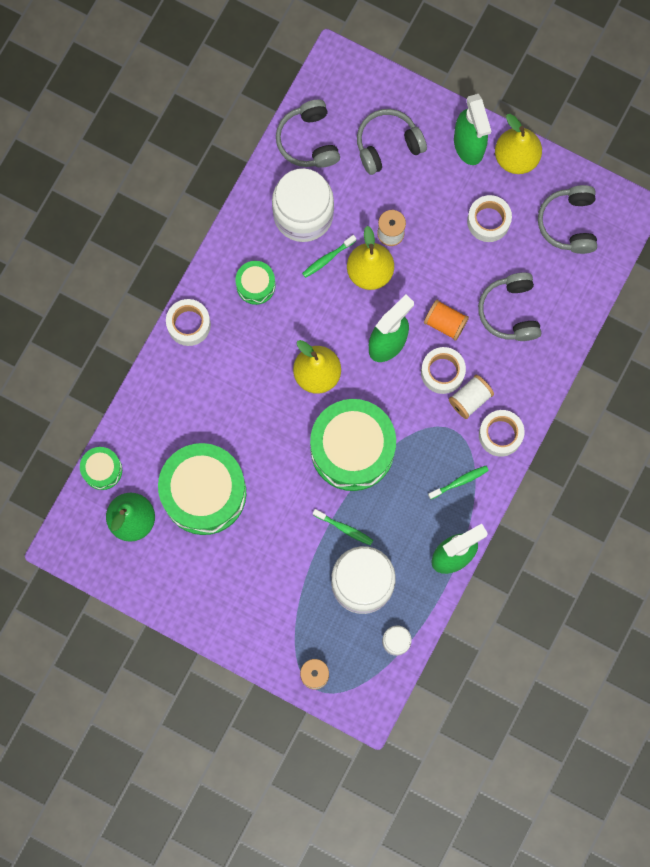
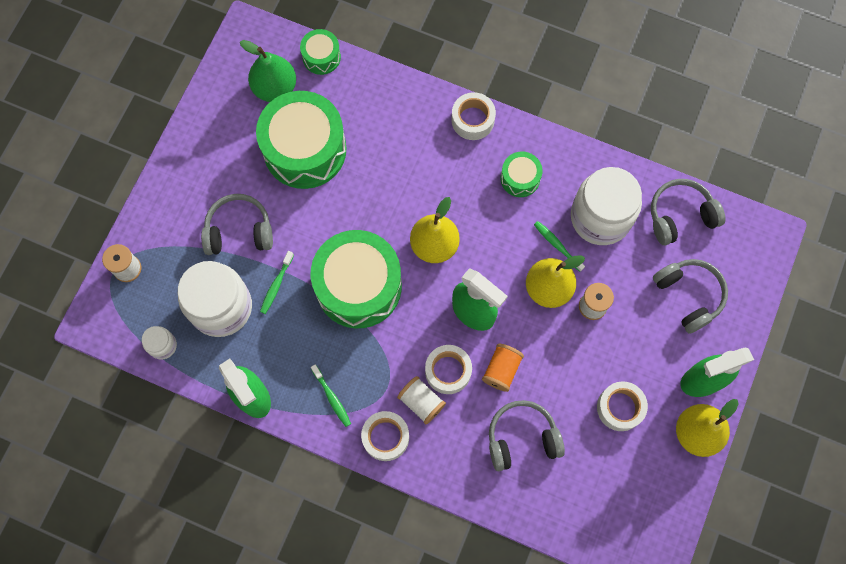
camera: 85 degrees right, 5 degrees down
(569, 223) = (630, 497): grey headphones -> grey headphones (239, 231)

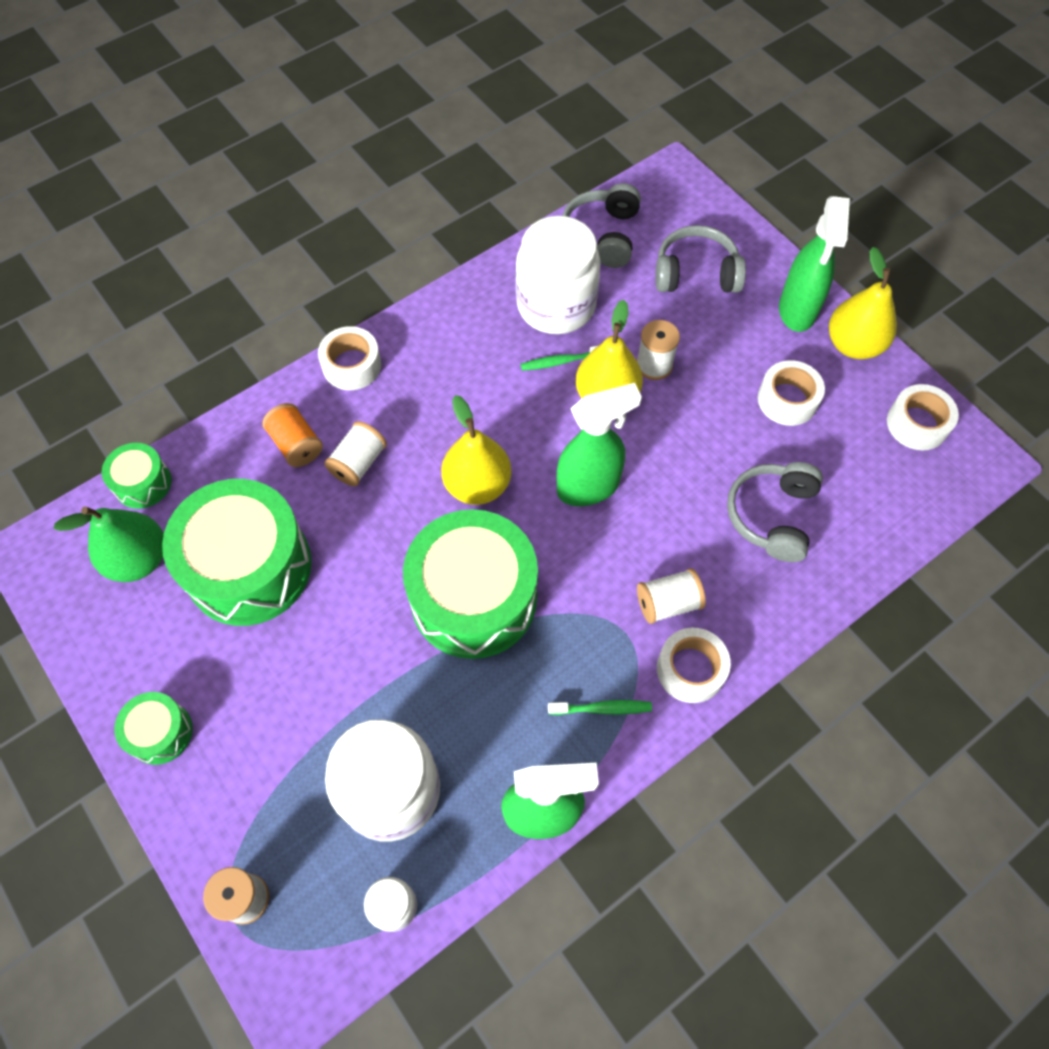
camera: 60 degrees left, 10 degrees down
(239, 231) = (299, 708): grey headphones -> none
(276, 285) = (407, 699): green toothbrush -> none
(407, 167) = (358, 463): none -> white spool
(448, 371) = (645, 552): white tape -> white tape (917, 424)
(501, 370) = (676, 494): orange spool -> orange spool (296, 444)
(520, 178) = (457, 356): green drum -> green drum (160, 732)

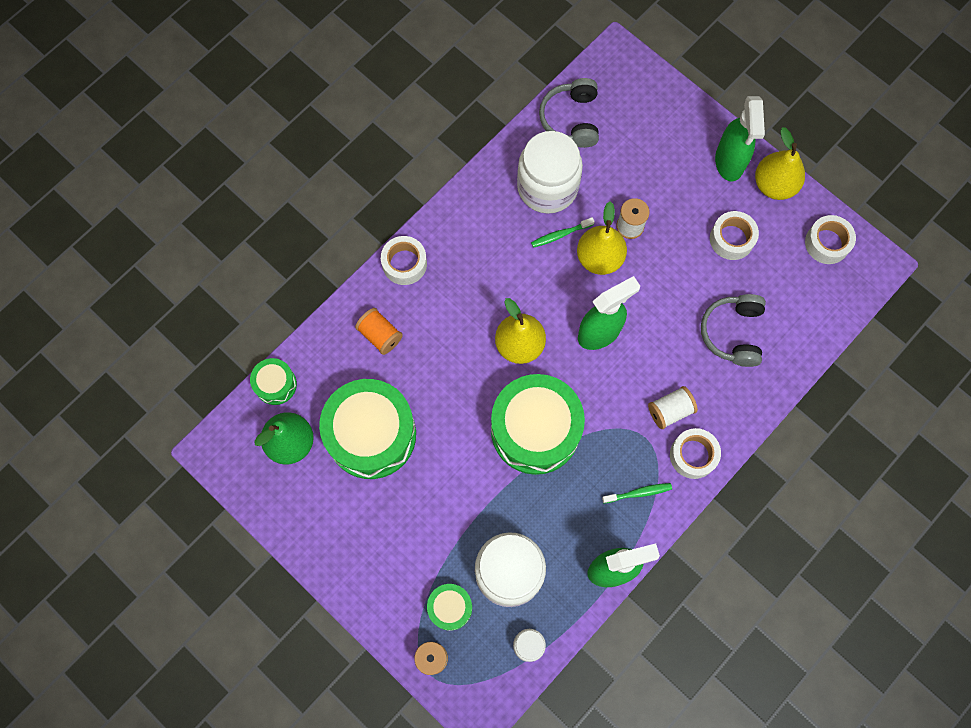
camera: 10 degrees left, 10 degrees up
(160, 732) = (344, 562): green drum -> green drum (450, 607)
(358, 463) = (429, 342): white spool -> none
(696, 273) = (648, 142): grey headphones -> none

